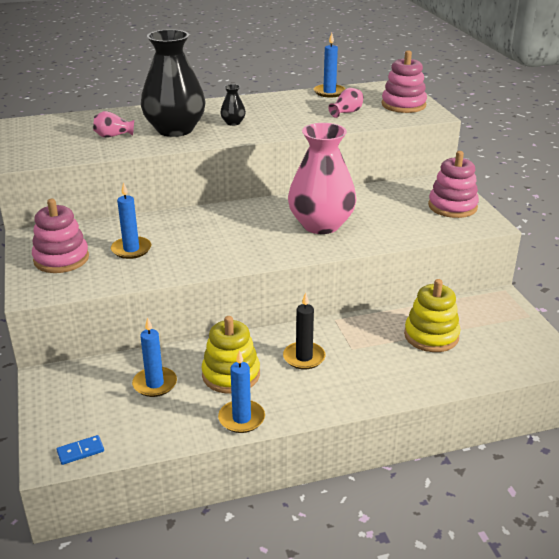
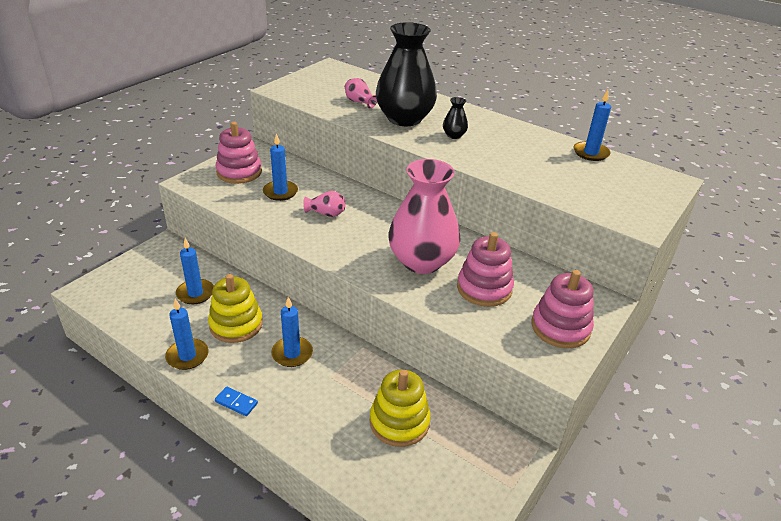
camera: 50 degrees right, 5 degrees up
(80, 451) = (100, 298): blue domino -> blue domino (236, 402)
(304, 357) = (292, 353): black candle -> blue candle
(347, 112) = (562, 177): pink vase -> pink vase (326, 213)
(403, 105) = (633, 200): pink stacking toy -> pink stacking toy (484, 288)

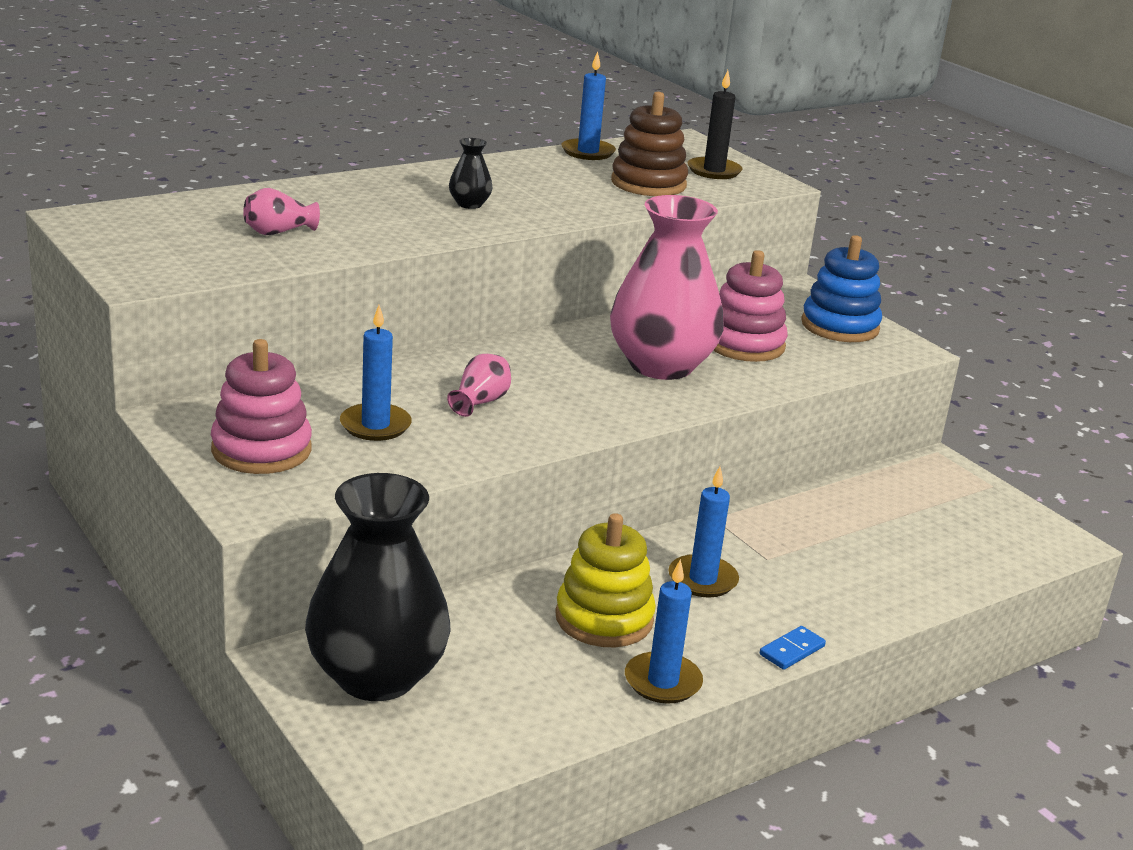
camera: 70 degrees left, 10 degrees down
(195, 293) = (488, 647): blue candle -> none
(399, 422) = (872, 528): yellow stacking toy -> none
(404, 118) = (379, 218): black vase -> black vase (376, 676)
(560, 327) = (840, 326): pink stacking toy -> blue stacking toy
(565, 180) = (648, 184): none -> brown stacking toy
(627, 199) = (714, 171): none -> black candle

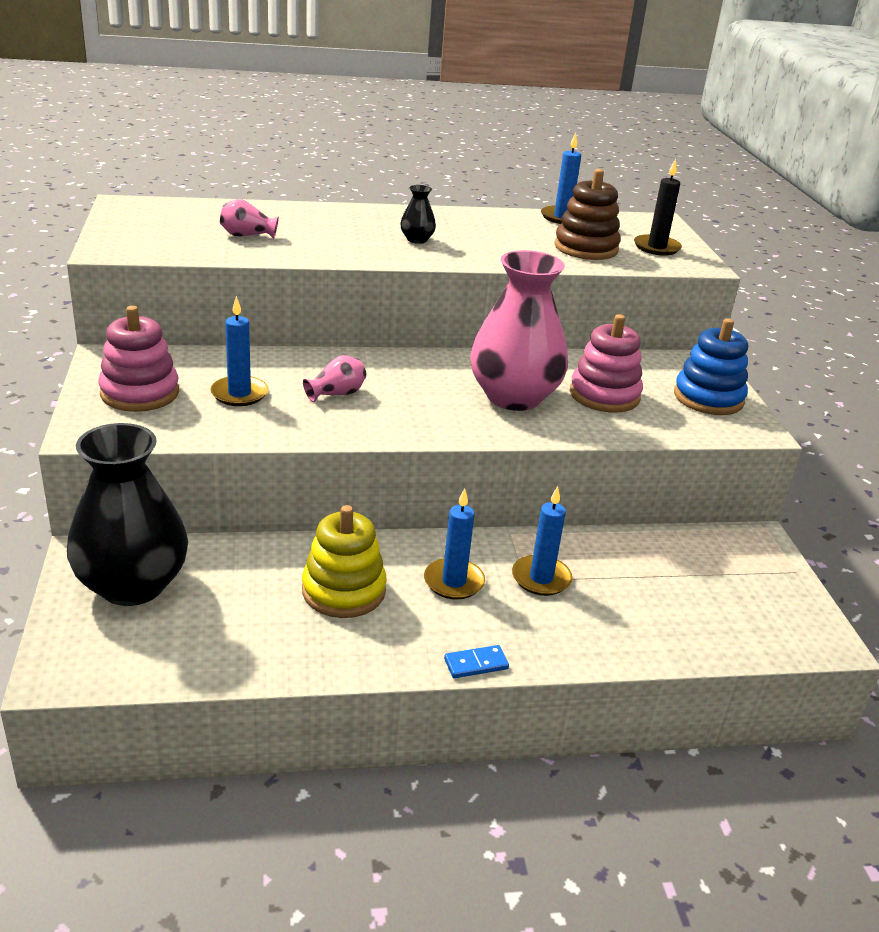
camera: 25 degrees right, 5 degrees up
(662, 682) = (342, 656): blue candle -> blue candle (541, 578)

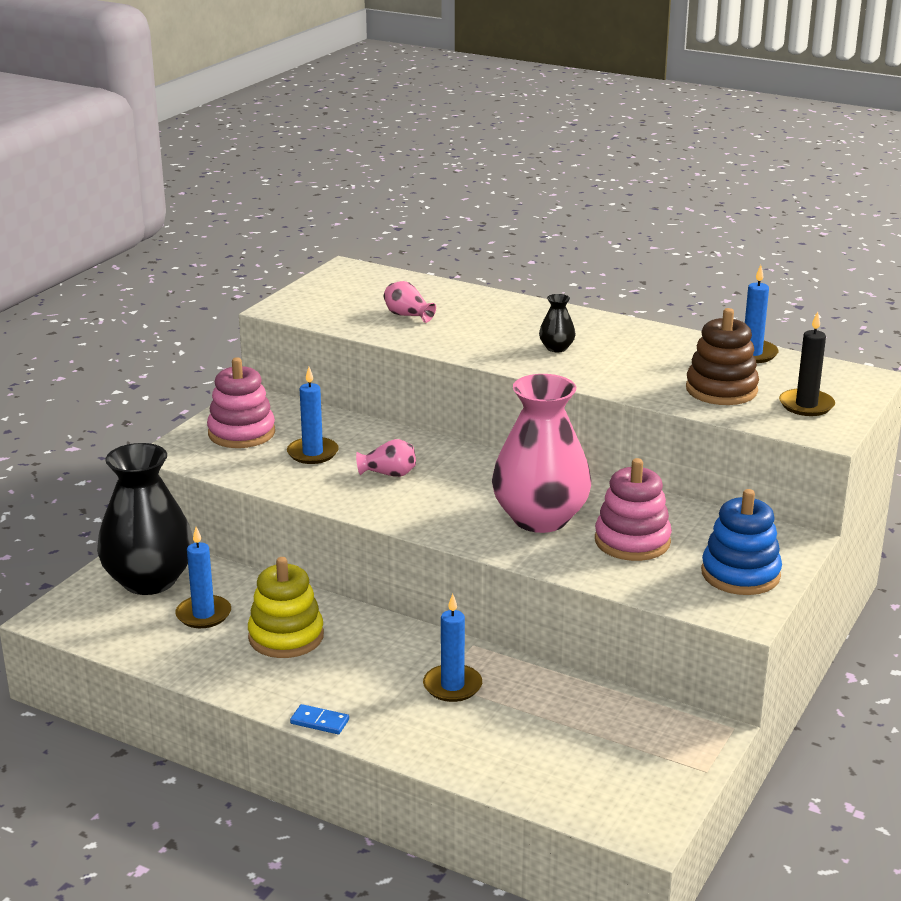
camera: 40 degrees right, 5 degrees down
(454, 582) = (377, 662): blue candle -> blue candle (203, 614)

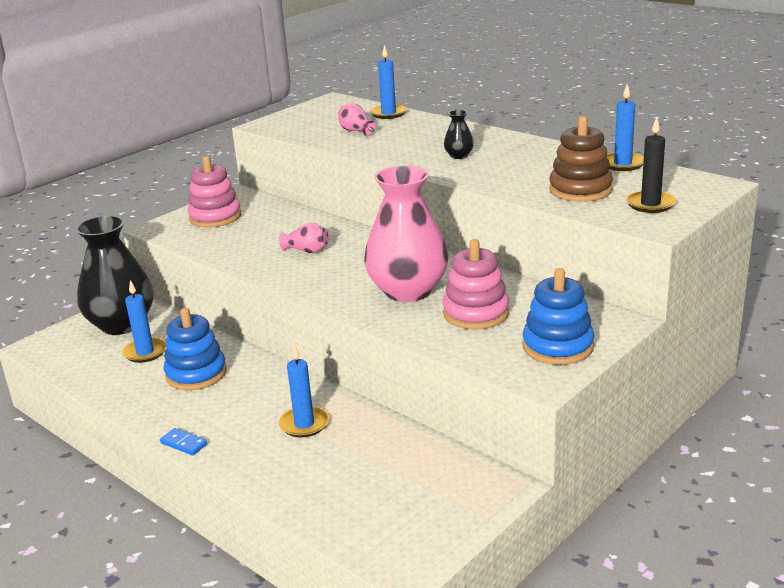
camera: 15 degrees right, 0 degrees up
(286, 637) = (196, 374): yellow stacking toy -> blue stacking toy
(312, 453) = (258, 233): blue candle -> blue candle (388, 113)

